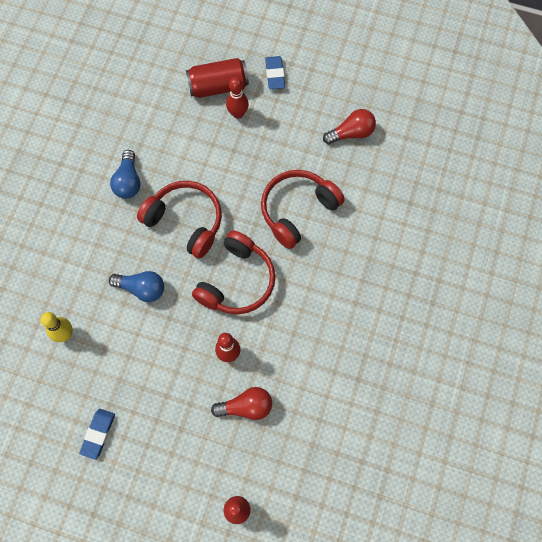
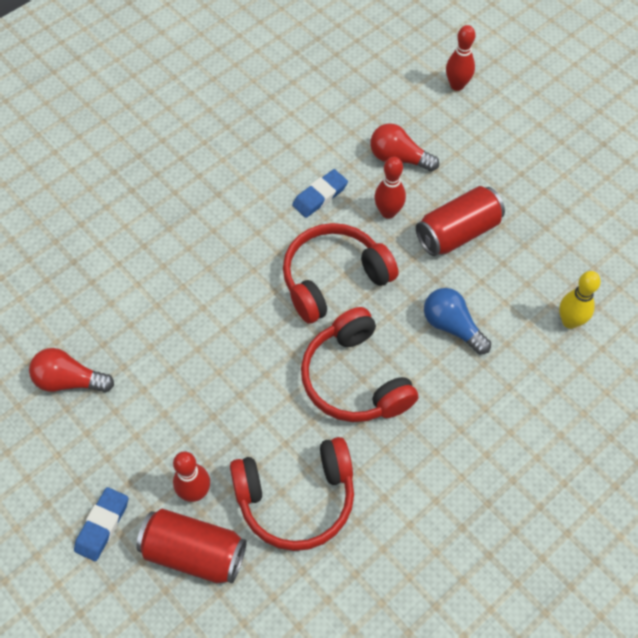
camera: 150 degrees left, 10 degrees down
(98, 434) = (570, 206): blue eraser -> blue eraser (320, 196)
(128, 181) = (402, 473): blue light bulb -> none
(171, 364) = (457, 233): none -> red can
(297, 210) = (209, 321): red headphones -> red headphones (296, 498)

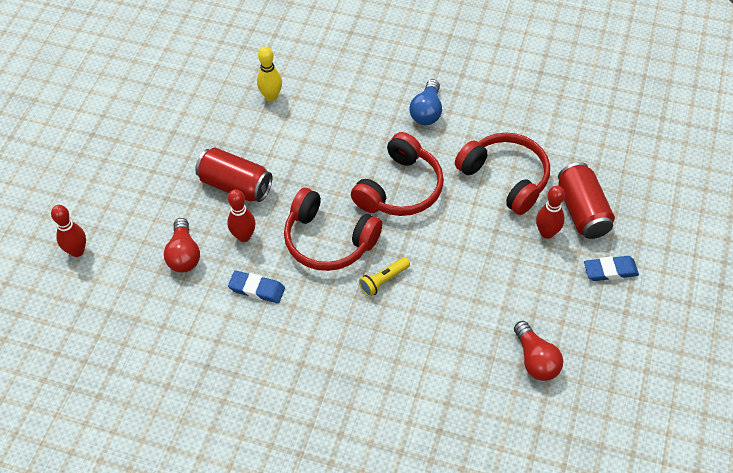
camera: 120 degrees left, 5 degrees down
(253, 301) = (383, 281): none -> yellow flashlight
(452, 326) = (320, 155): blue light bulb -> blue light bulb (427, 111)

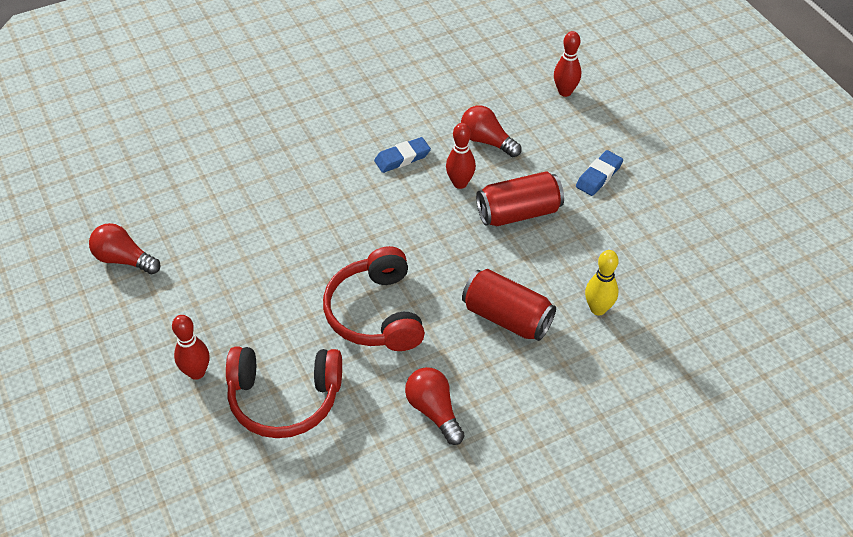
camera: 135 degrees right, 5 degrees down
(328, 240) = (388, 227): red headphones -> none
(383, 281) = (308, 230): yellow flashlight -> none
(427, 111) = (434, 411): blue light bulb -> red light bulb
(582, 211) = (176, 421): red can -> red can (507, 317)
(610, 270) = (106, 380): blue eraser -> blue eraser (599, 176)

